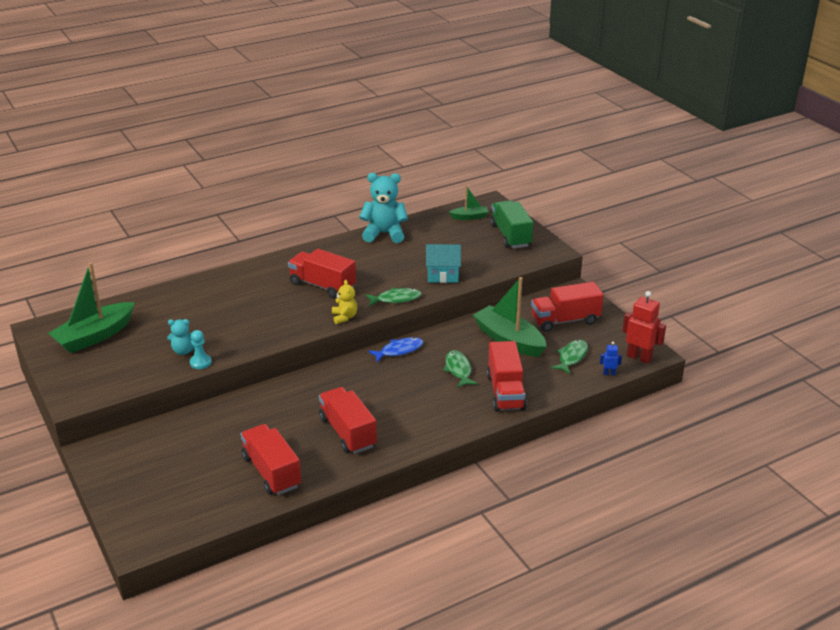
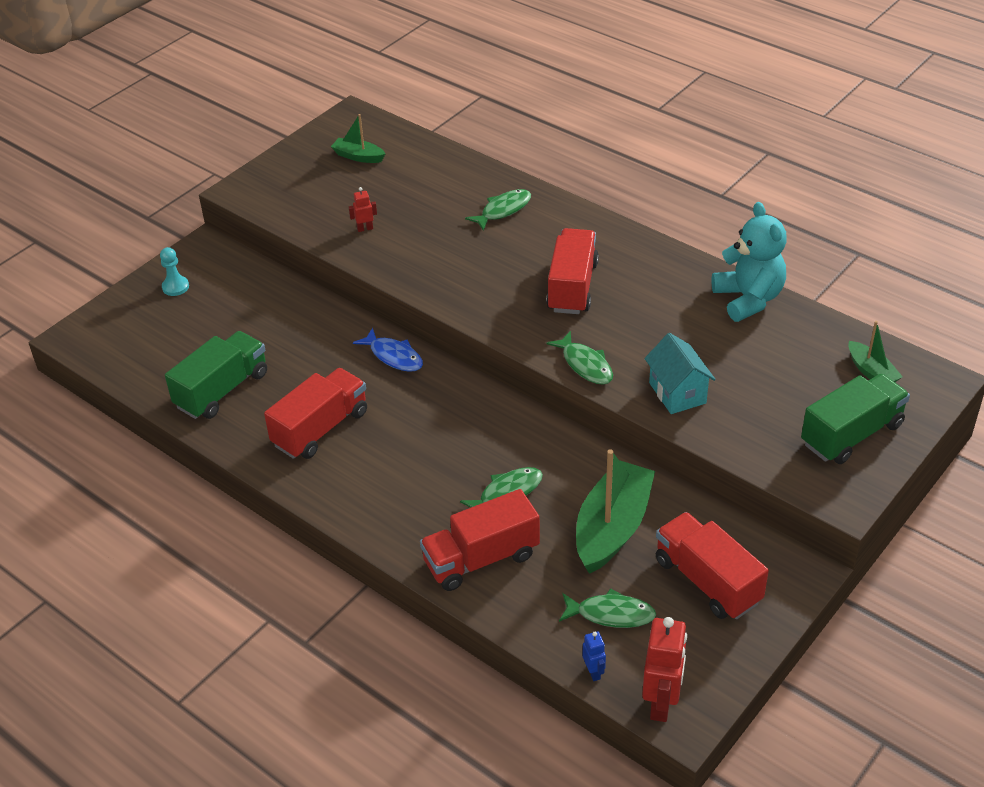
camera: 70 degrees right, 10 degrees up
(95, 336) = (358, 156): green boat -> green boat, size x0.51
(183, 351) = (365, 229): turquoise teddy bear -> red robot
(200, 362) = (349, 250): turquoise pawn -> turquoise pawn (175, 287)
(222, 292) = (503, 210): none -> green fish
(271, 472) = (222, 390): red truck -> green truck
(344, 317) = (511, 331): yellow teddy bear -> none
(399, 350) = (517, 419): blue fish -> blue fish (394, 356)

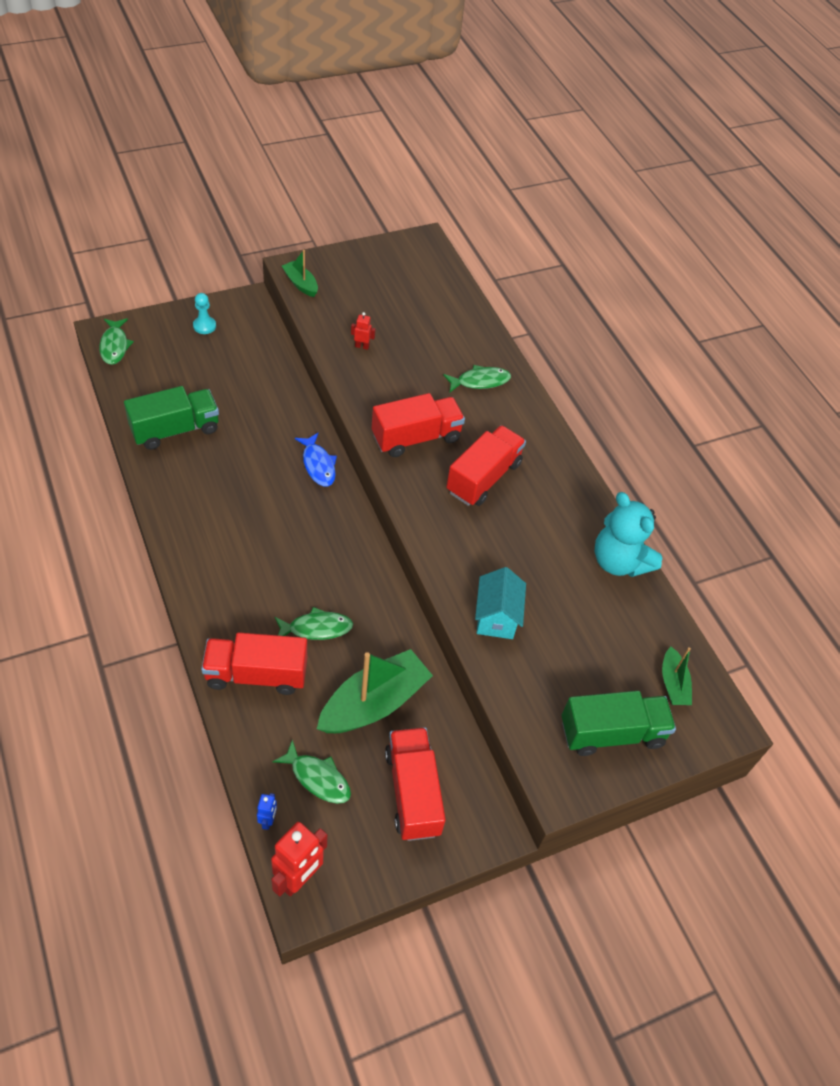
camera: 20 degrees right, 10 degrees up
(320, 429) = (221, 499): red truck -> red truck (416, 437)
(358, 156) = (403, 280): green boat -> green boat (300, 284)
(585, 365) = (442, 553): green fish -> green fish (114, 346)
(748, 299) = (619, 561): turquoise teddy bear -> turquoise teddy bear turned 135 degrees clockwise

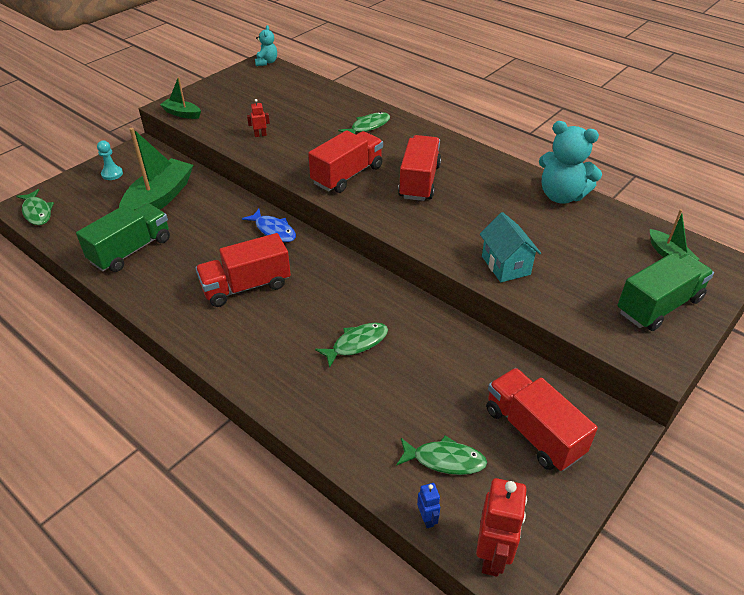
camera: 20 degrees left, 10 degrees down
(256, 674) = (329, 401): red truck -> red truck (246, 286)
(374, 703) = (447, 378): green boat -> green boat (159, 199)
(430, 242) = (266, 62): none -> turquoise teddy bear

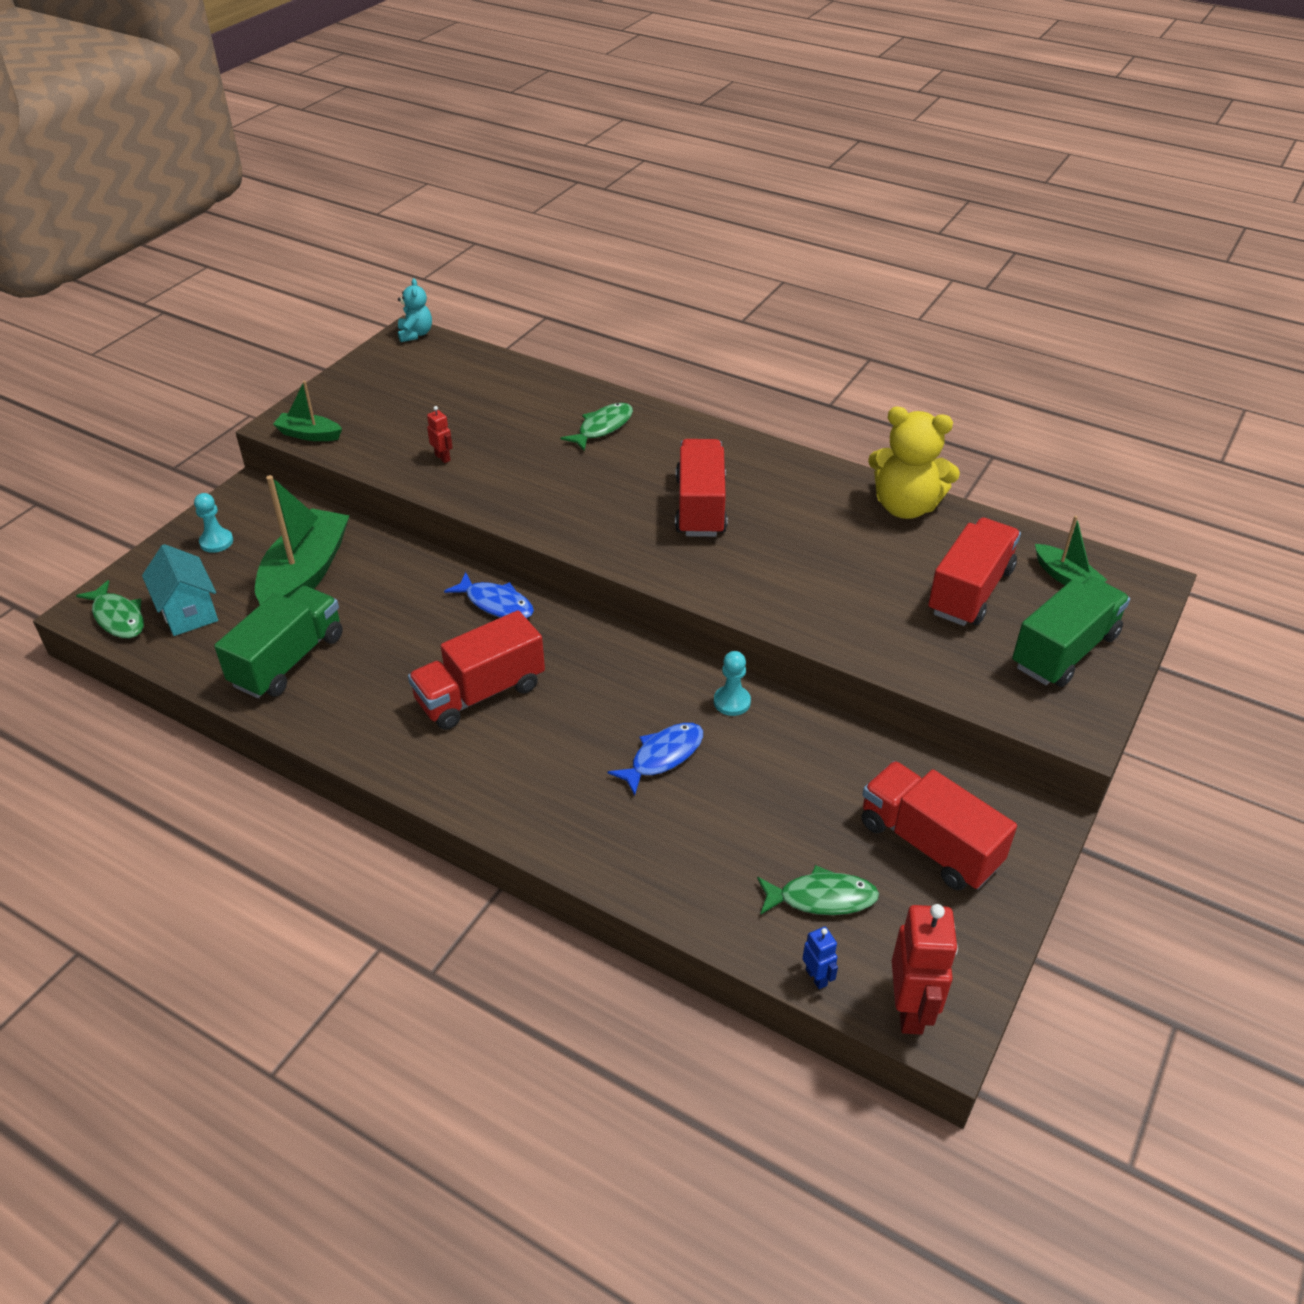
camera: 10 degrees left, 0 degrees up
(260, 135) = (443, 457): red robot -> red robot turned 75 degrees clockwise
(347, 175) = (593, 508): red truck -> red truck (970, 591)
(356, 344) = (663, 756): green fish -> blue fish
(414, 313) = (732, 702): none -> turquoise pawn
(505, 265) = (850, 619): turquoise house -> turquoise house (188, 612)
(561, 196) = (905, 506): turquoise teddy bear -> yellow teddy bear

